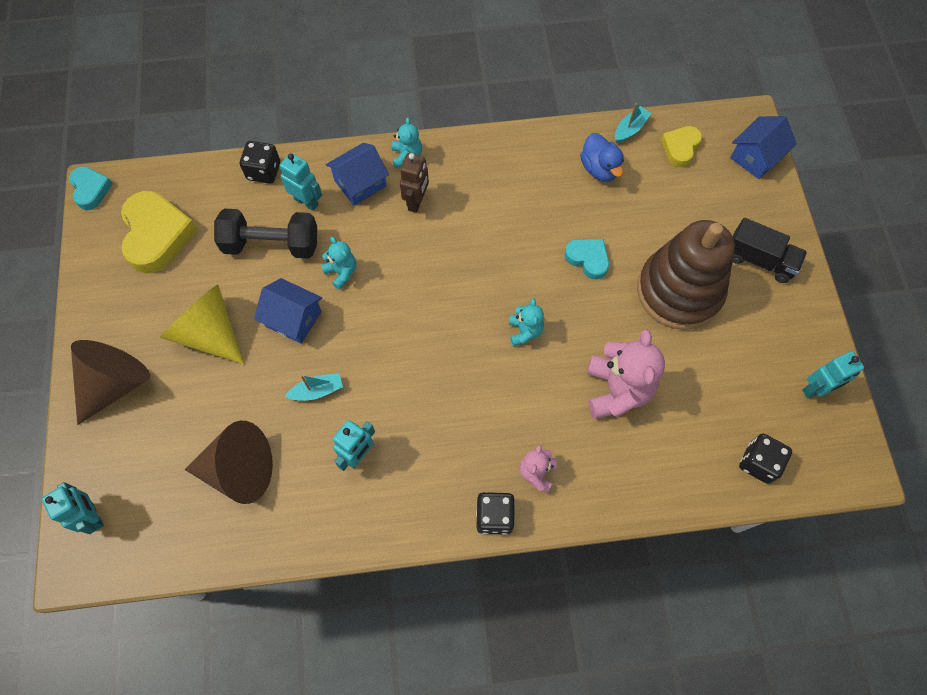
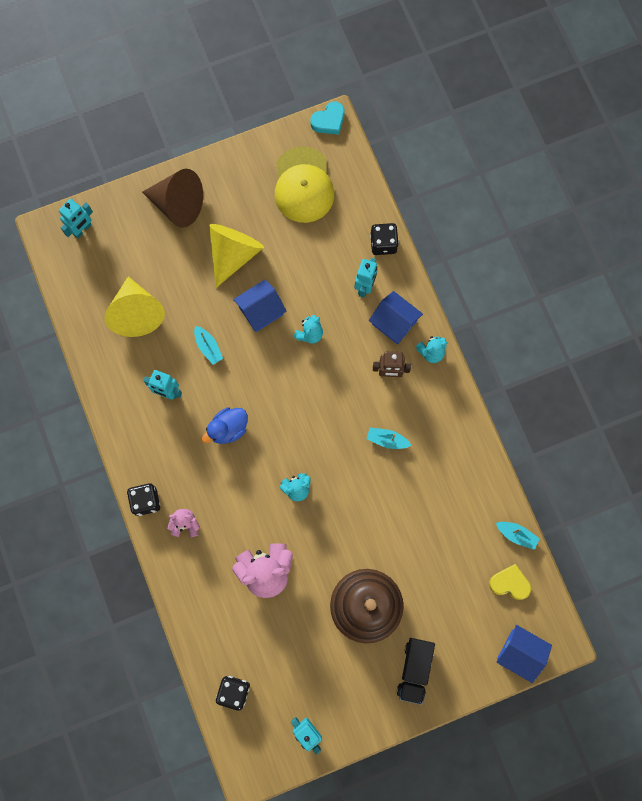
camera: 75 degrees right, 10 degrees up
(157, 235) = (303, 185): yellow heart -> yellow cap
(239, 470) = (136, 313): brown cone -> yellow cone
(271, 244) = (319, 273): black dumbbell -> none
(293, 319) = (261, 311): blue house -> blue house turned 45 degrees clockwise
(493, 223) = (387, 440): none -> turquoise boat
(588, 259) = (375, 525): turquoise heart -> none
(599, 169) = (466, 516): blue duck -> blue duck (228, 429)

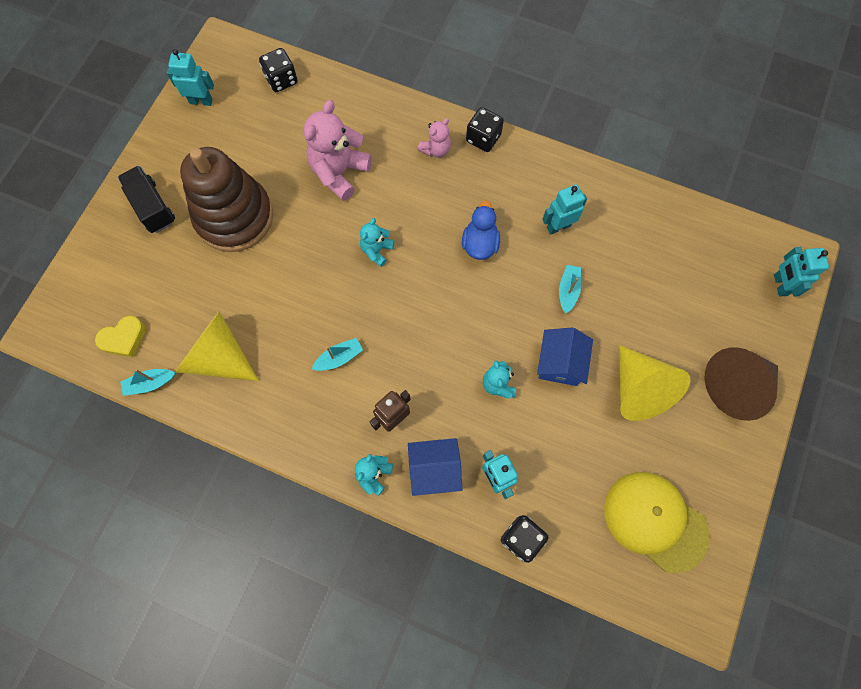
camera: 135 degrees right, 5 degrees down
(136, 313) = (655, 262): yellow cone -> yellow cone (218, 356)
(208, 347) = (568, 291): turquoise boat -> turquoise boat turned 90 degrees clockwise
(329, 121) = (708, 619): turquoise heart -> none
(520, 653) = (70, 293): blue house -> none

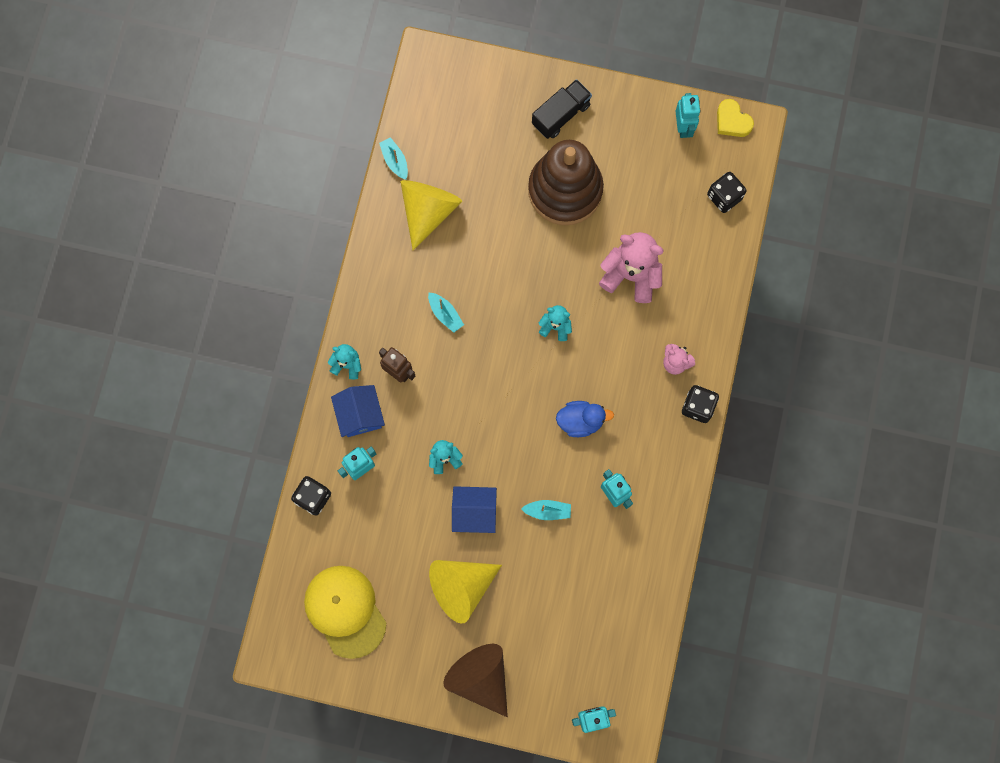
camera: 80 degrees right, 5 degrees up
(124, 338) = (431, 127): yellow heart -> yellow heart (732, 121)
(655, 521) = (345, 611): yellow cap -> yellow cap turned 60 degrees counterclockwise

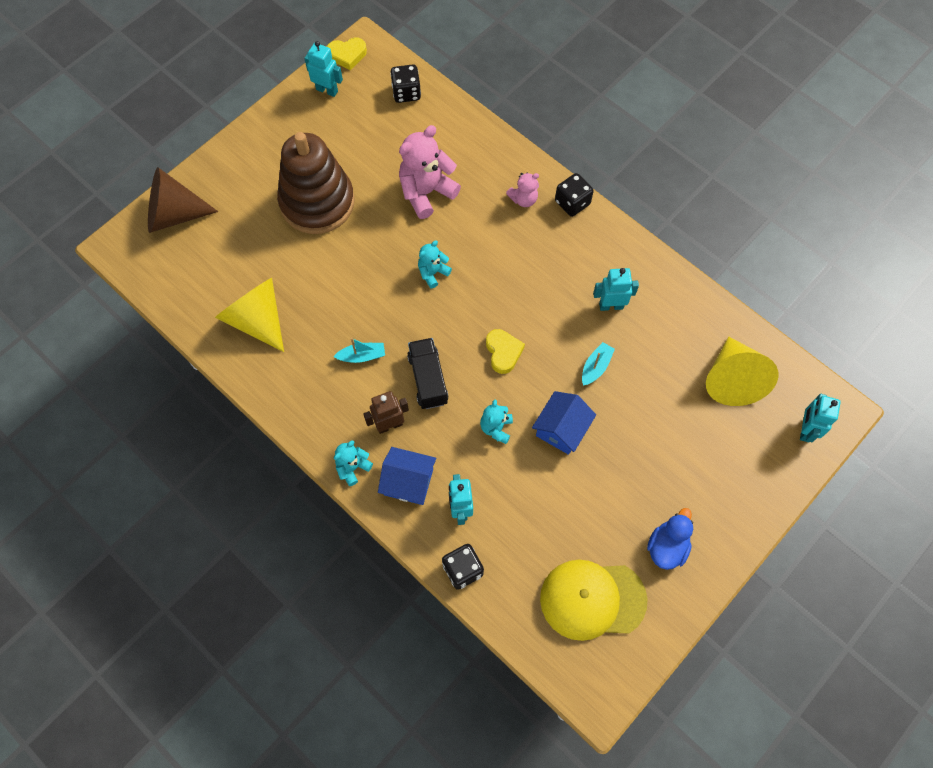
camera: 60 degrees left, 10 degrees down
(395, 161) = (190, 322): turquoise boat -> none
(461, 587) = (626, 478): yellow cone -> yellow cone (732, 379)
(480, 677) = (721, 507): brown cone -> brown cone (174, 214)
(516, 427) = (503, 352): none -> yellow heart
(561, 115) = (249, 171): black truck -> black truck (428, 379)
(580, 421) = (530, 298): blue duck -> blue duck (667, 547)

